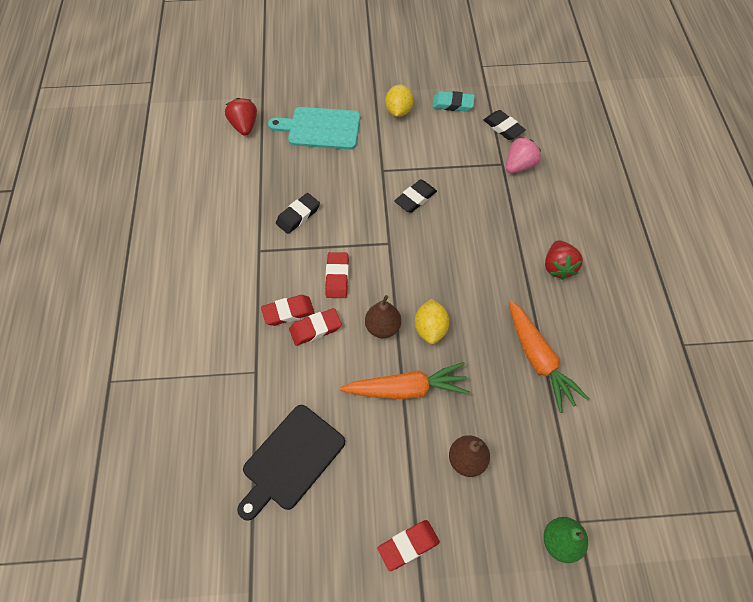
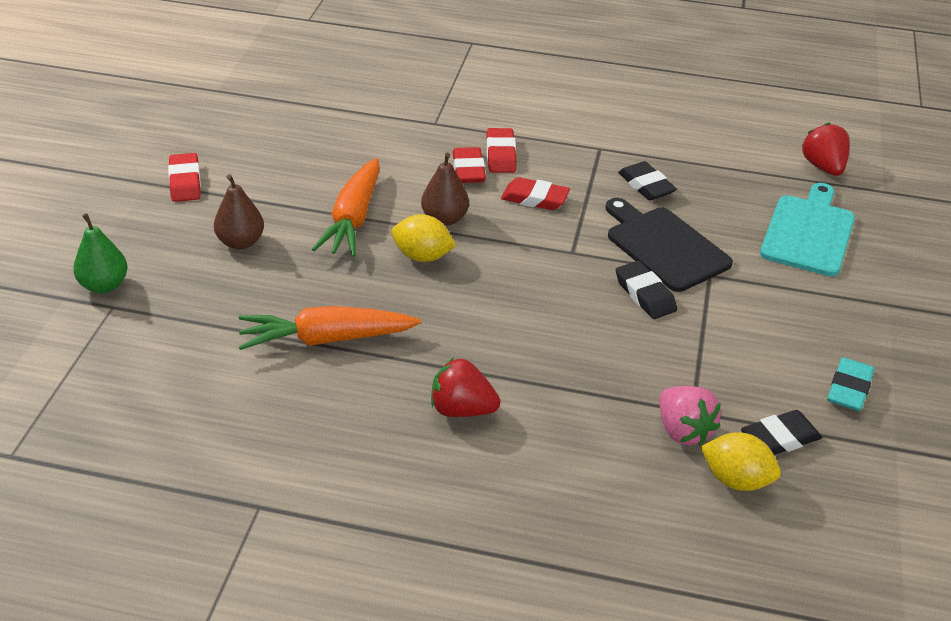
camera: 105 degrees right, 20 degrees down
(244, 126) = (823, 167): red strawberry -> red strawberry turned 105 degrees counterclockwise
(291, 460) = (322, 129): black cutting board -> black cutting board (664, 246)
(398, 111) = (838, 320): yellow lemon -> yellow lemon (736, 480)

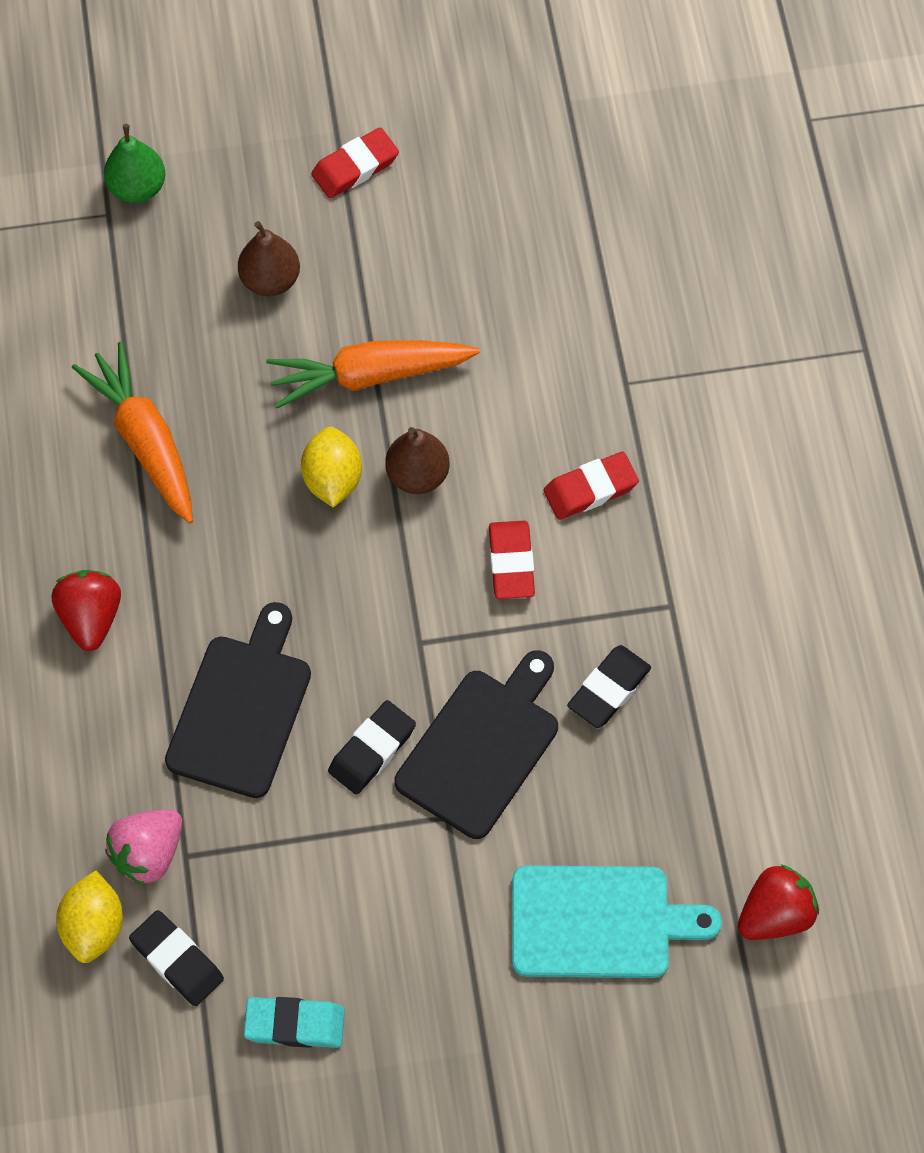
camera: 70 degrees right, 25 degrees up
(468, 170) = (536, 463): red eraser -> none
(583, 348) = (241, 709): none -> black cutting board

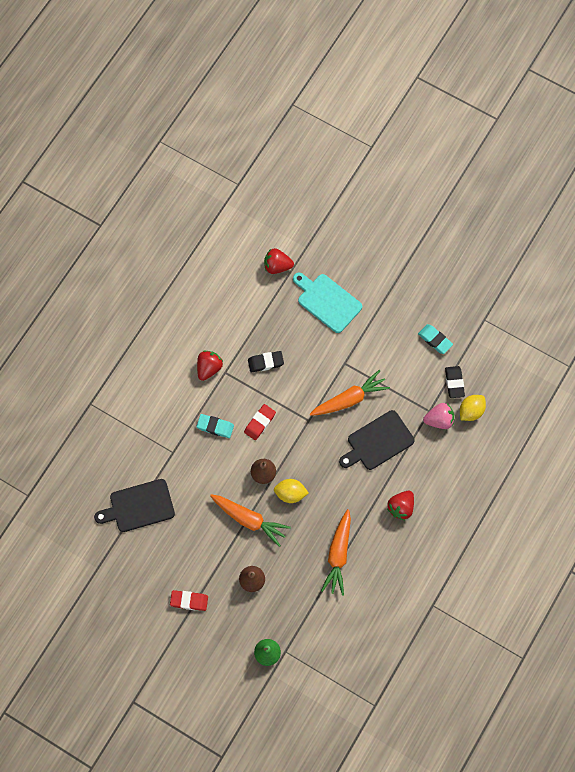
camera: 140 degrees left, 5 degrees up
(332, 479) = (290, 494): yellow lemon -> yellow lemon turned 60 degrees clockwise
(372, 750) = (349, 399): black eraser -> orange carrot
(481, 747) = (317, 375): black cutting board -> black cutting board (139, 506)
(590, 489) = (215, 427): red eraser -> turquoise eraser
(709, 589) = (209, 368): none -> red strawberry

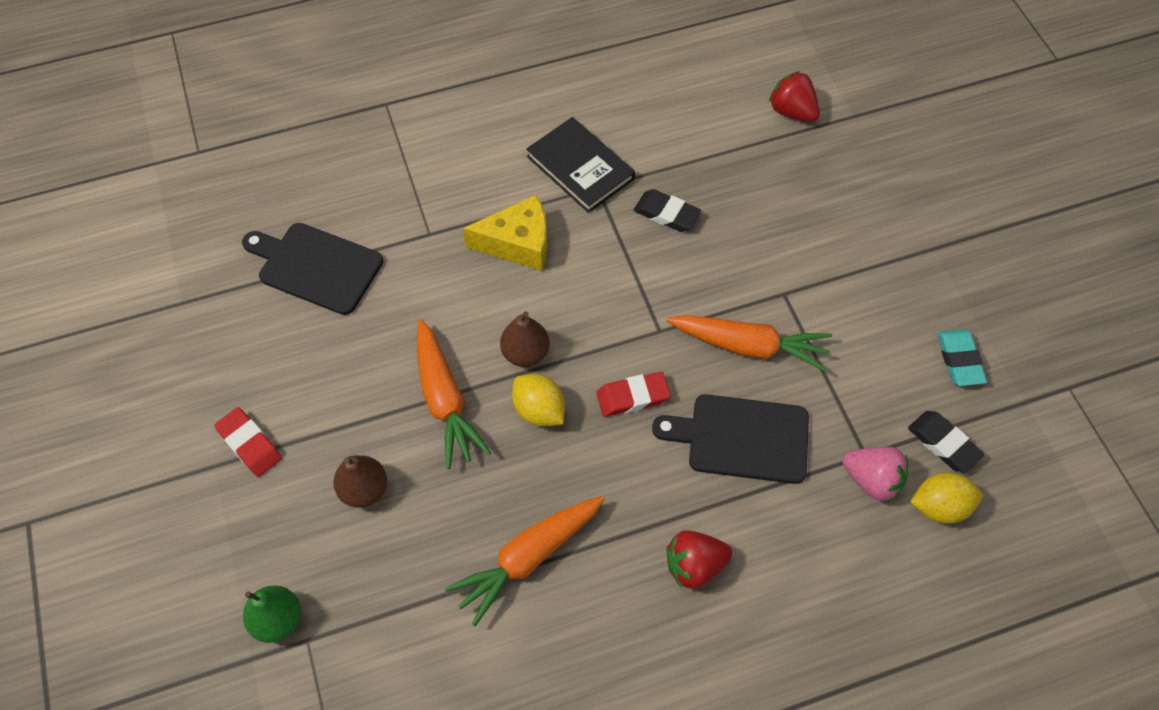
camera: 40 degrees right, 10 degrees down
(209, 368) = (580, 167): red strawberry -> black book
(215, 427) = (518, 243): turquoise eraser -> yellow cheese
(260, 423) = (585, 283): red eraser -> red eraser (632, 397)
(327, 301) = (828, 199): turquoise cutting board -> none
(454, 383) = (943, 444): black eraser -> black eraser turned 75 degrees counterclockwise

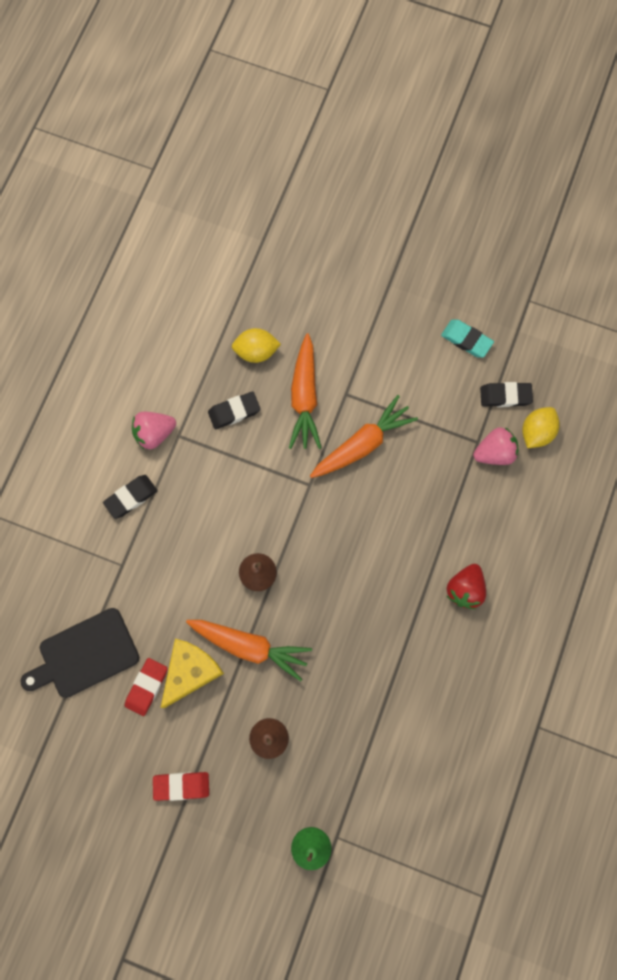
camera: 50 degrees left, 15 degrees up
(501, 193) = (131, 497): none -> black eraser
(518, 243) = (177, 517): yellow cheese -> yellow cheese (190, 671)
(528, 558) = (388, 676): orange carrot -> orange carrot (304, 397)
(539, 410) = (302, 597): yellow lemon -> yellow lemon (256, 351)
(580, 167) = (154, 433): black book -> pink strawberry
(632, 397) = (339, 537): red eraser -> red eraser (147, 687)
(742, 438) = (414, 499): black cutting board -> none
(792, 111) = (227, 273): red strawberry -> none

